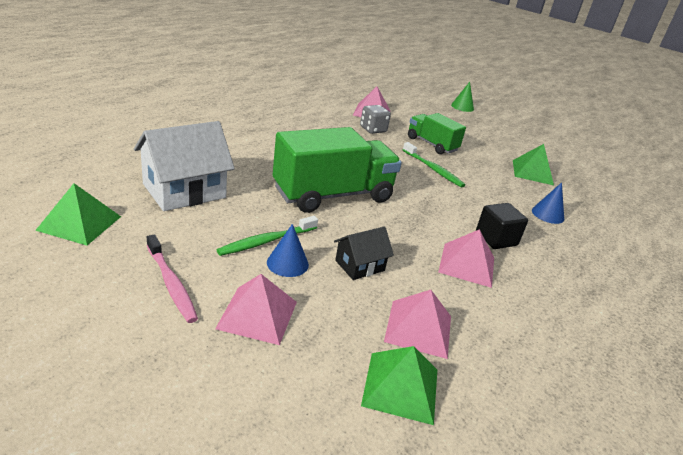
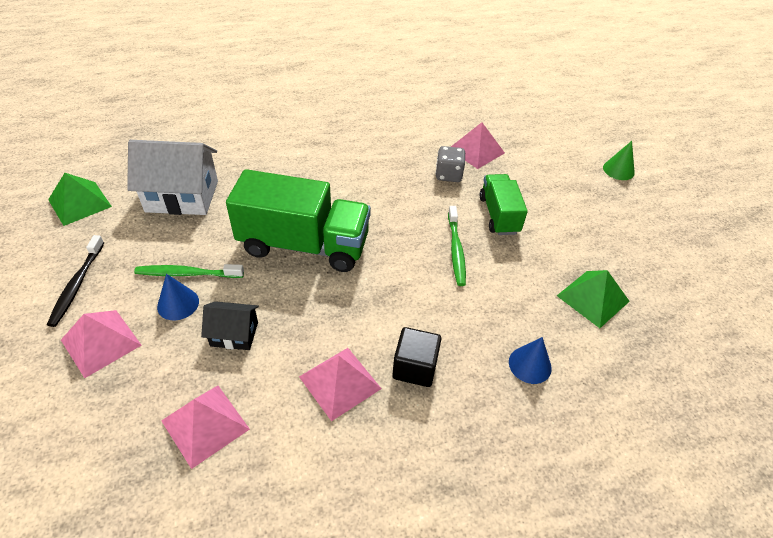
camera: 40 degrees right, 15 degrees up
(171, 283) = (77, 284): pink toothbrush -> black toothbrush
(401, 387) = (122, 470): green pyramid -> none

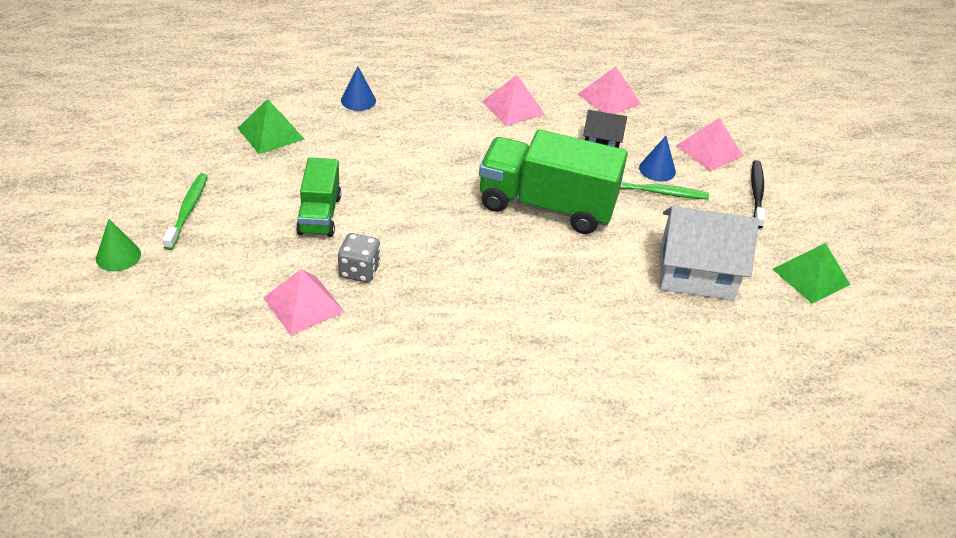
camera: 175 degrees left, 5 degrees down
(415, 367) = (452, 109): black cube -> none
(456, 249) = (385, 185): green toothbrush -> green toothbrush (187, 211)

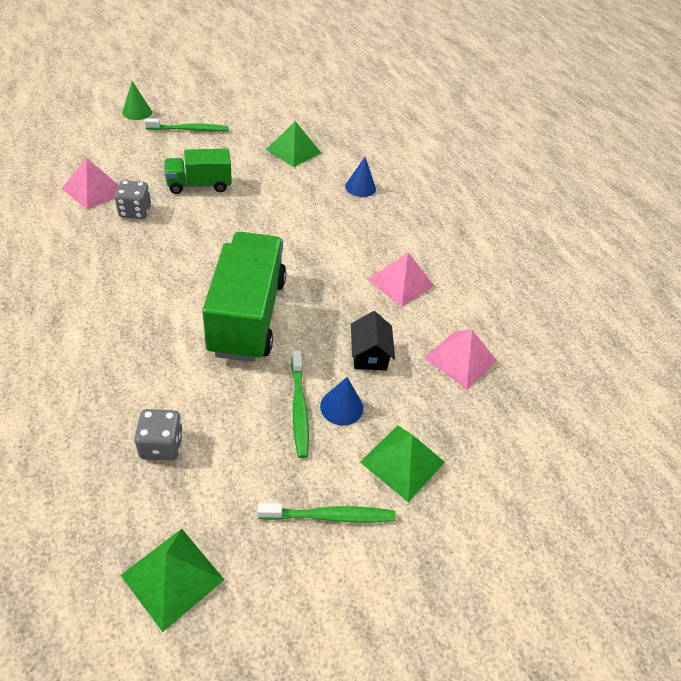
camera: 75 degrees right, 5 degrees up
(696, 273) = (161, 445): white house -> grey dice
(709, 150) = (402, 462): pink pyramid -> green pyramid
(756, 194) = (329, 516): black toothbrush -> green toothbrush

